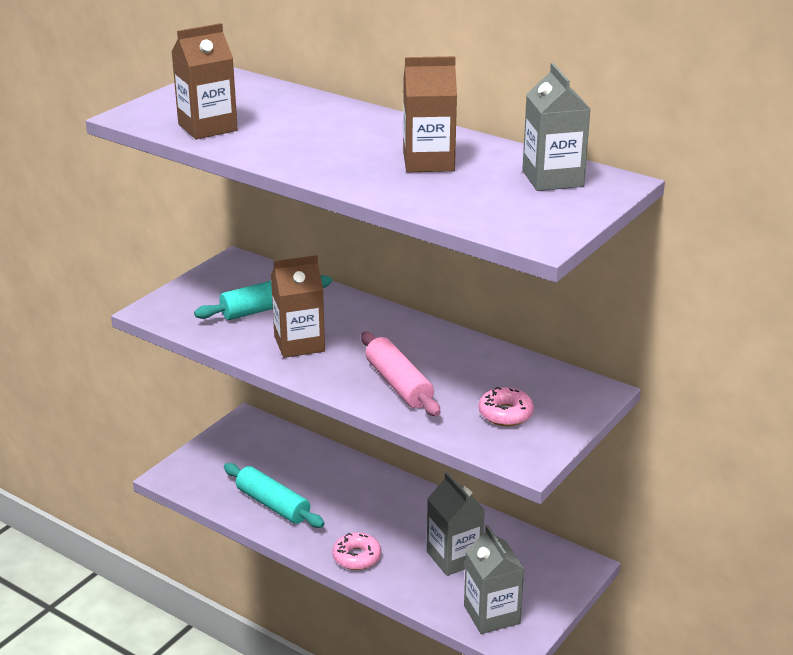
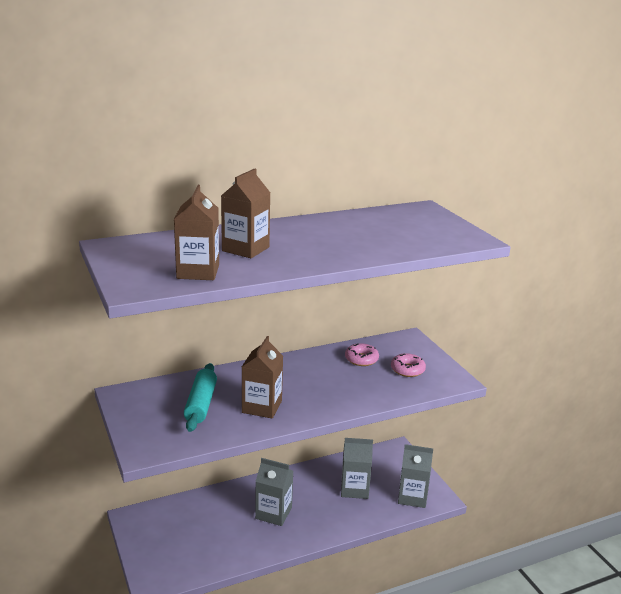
camera: 60 degrees left, 5 degrees down
(273, 504) = (236, 542): turquoise rolling pin -> none
(356, 557) = (322, 527): pink donut -> pink donut (361, 359)
(399, 384) = (346, 390): pink rolling pin -> none
(428, 162) = (345, 234): brown carton -> brown carton (245, 249)
(552, 179) = (404, 217): grey carton -> grey carton (273, 513)

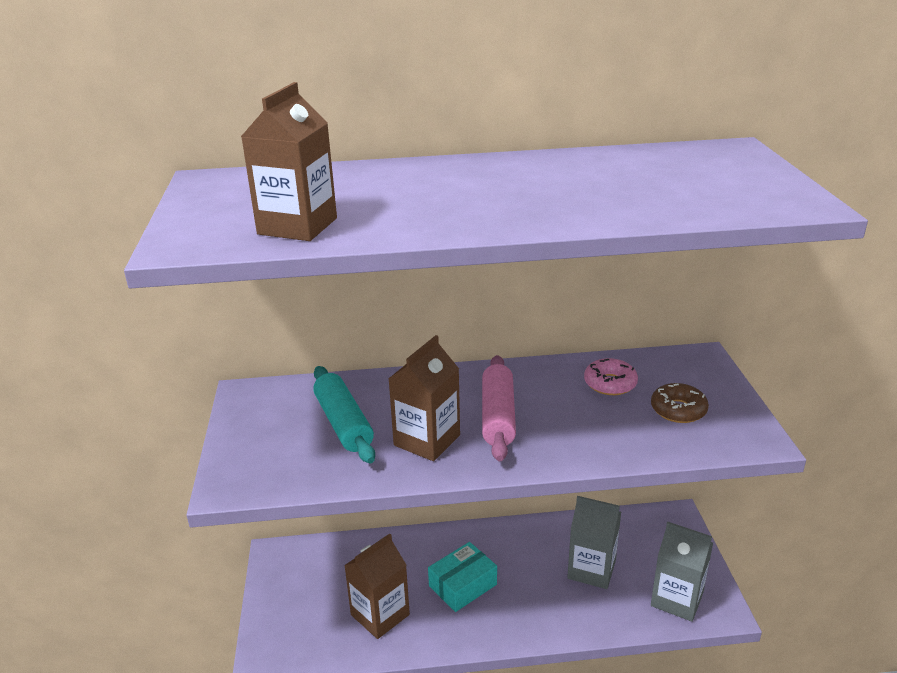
camera: 20 degrees right, 5 degrees up
(201, 404) = (343, 423): turquoise rolling pin -> turquoise rolling pin turned 45 degrees counterclockwise
(245, 249) = (397, 196): brown carton -> brown carton (380, 615)
(273, 513) = (462, 585): grey carton -> turquoise box
(300, 387) = (498, 416): none -> pink rolling pin
(407, 370) = (678, 410): pink donut -> brown donut

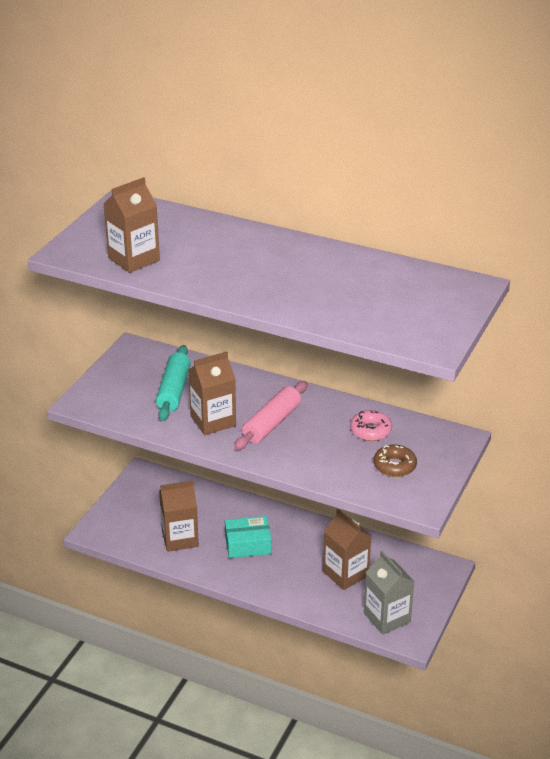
camera: 30 degrees right, 5 degrees up
(591, 569) = (345, 574): grey carton -> brown carton

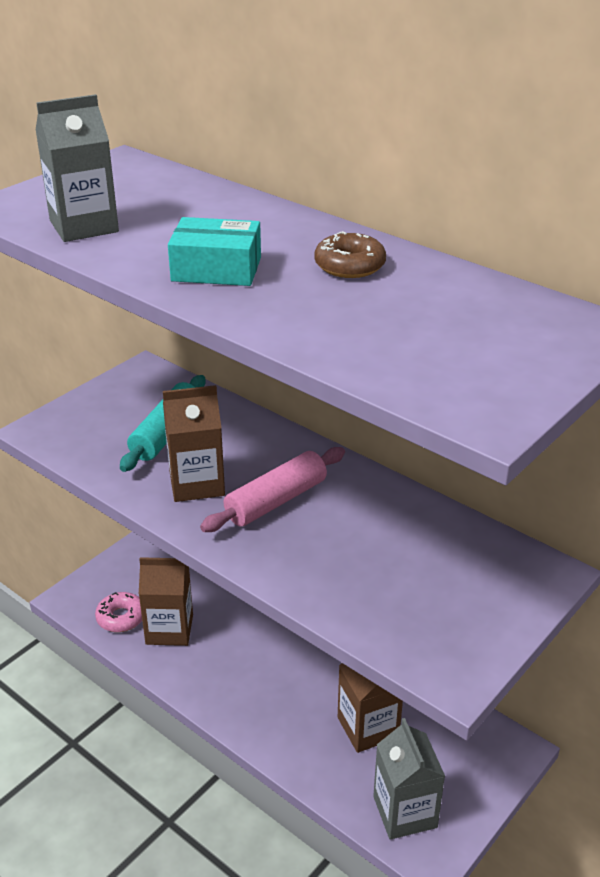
camera: 15 degrees right, 0 degrees up
(134, 259) = (84, 226): brown carton -> grey carton
(248, 544) = (252, 656): turquoise box -> turquoise box (216, 269)
(370, 431) = (415, 537): pink donut -> pink donut (121, 617)
(394, 466) = (431, 600): brown donut -> brown donut (349, 266)

